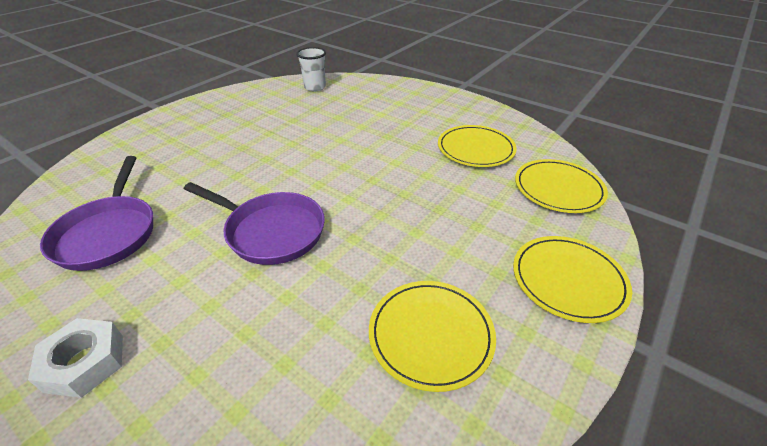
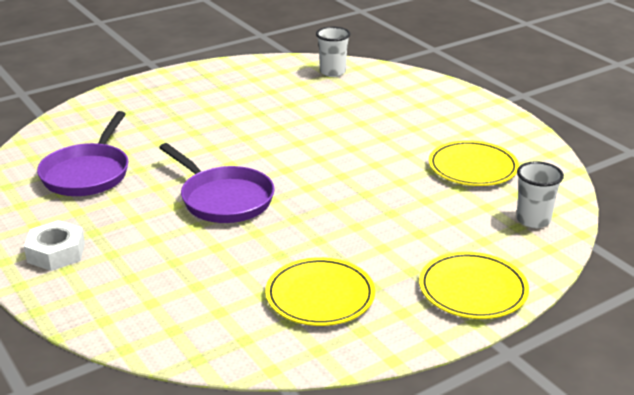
camera: 20 degrees right, 10 degrees down
(558, 189) = (533, 220): yellow plate -> white cup

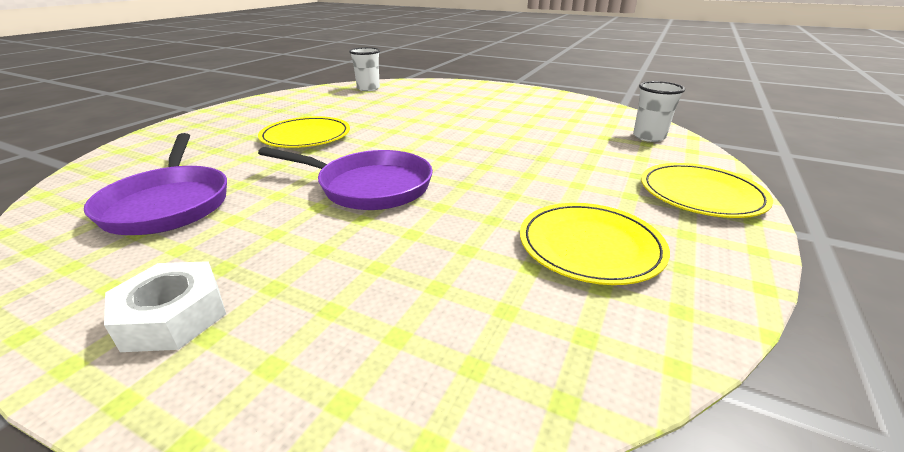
camera: 30 degrees left, 0 degrees up
(472, 167) = (553, 118): yellow plate -> yellow plate (306, 136)

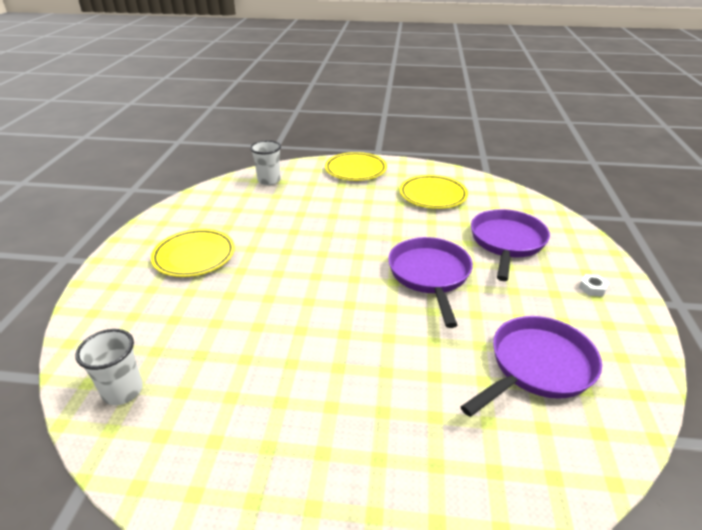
camera: 110 degrees left, 5 degrees up
(173, 316) = (592, 288): white nut -> white nut, size x0.52
(306, 136) = (356, 359): yellow plate -> yellow plate (194, 255)
(380, 274) = (507, 242): none -> purple pan

